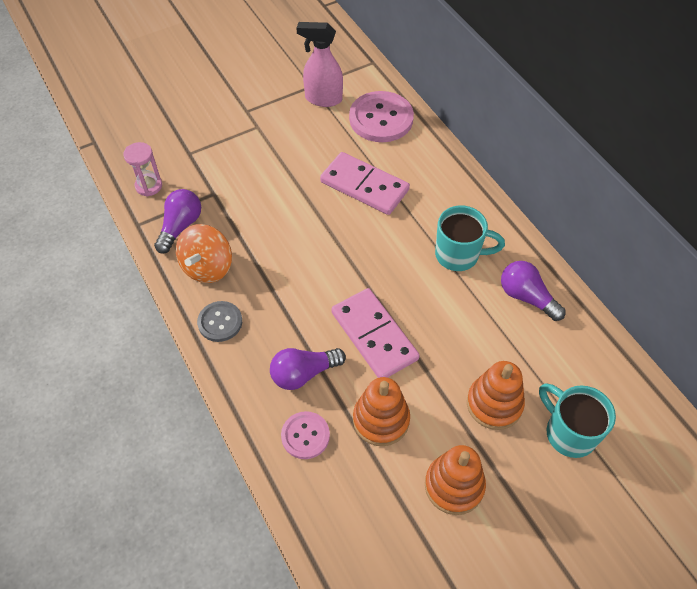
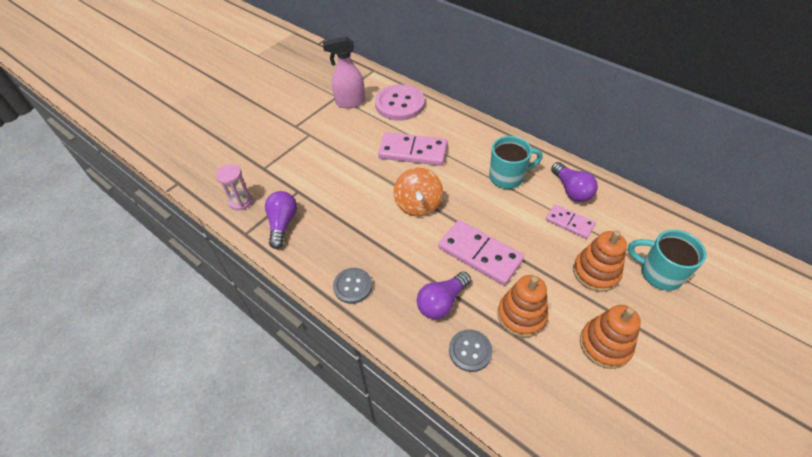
camera: 20 degrees left, 5 degrees down
(207, 267) = (321, 247): orange spinning top -> orange spinning top (418, 205)
(305, 436) = (470, 351): pink button -> grey button
(499, 336) = (569, 223): none -> pink domino
(526, 297) = (571, 190): purple light bulb -> purple light bulb turned 135 degrees counterclockwise

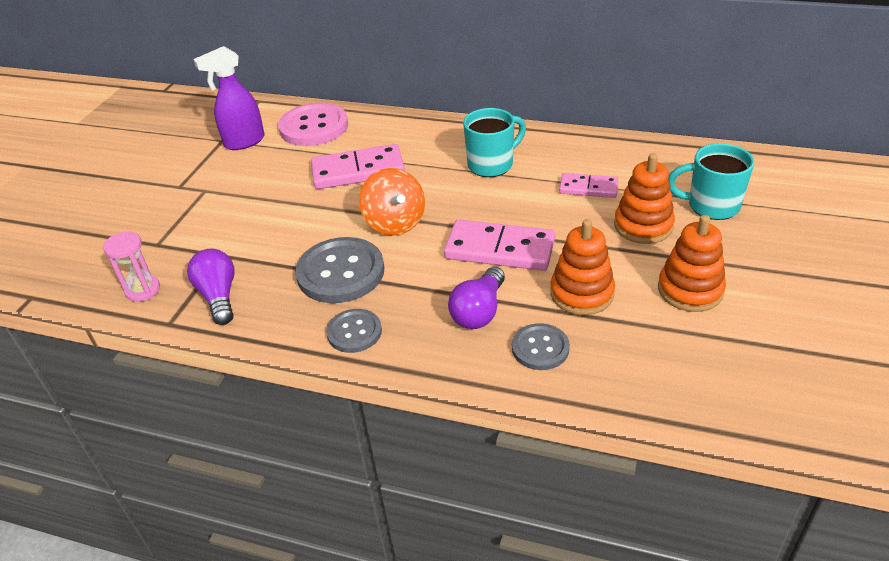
camera: 20 degrees left, 10 degrees down
(350, 103) = (244, 142): pink spray bottle -> purple spray bottle
(365, 233) = (340, 272): none -> grey button
(571, 190) = (573, 156): purple light bulb -> none

